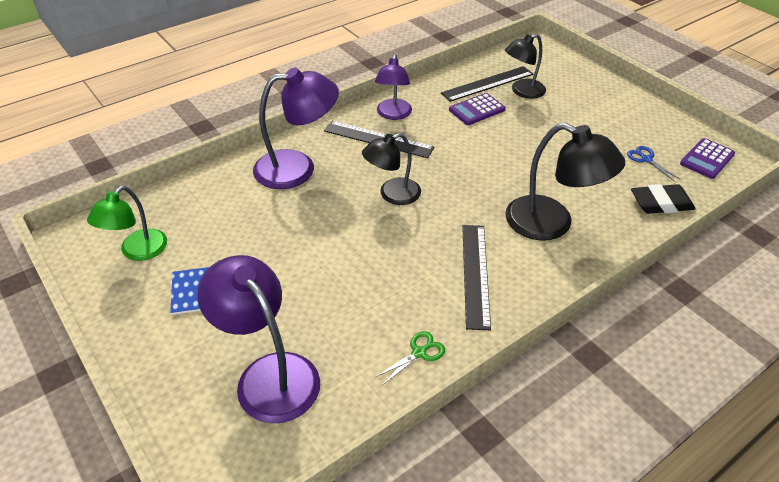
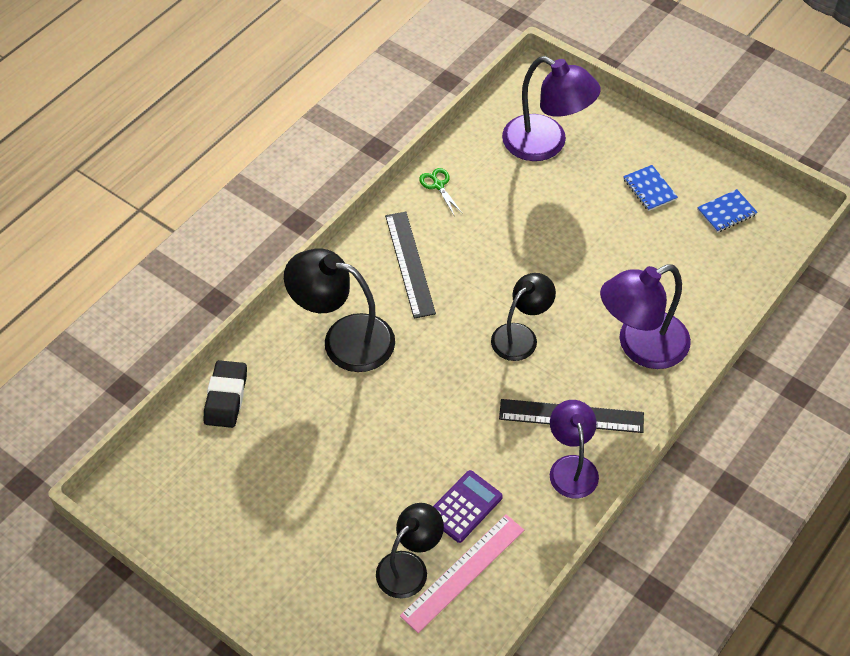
camera: 165 degrees right, 10 degrees up
(137, 251) = (726, 212): green lamp -> blue notebook
(419, 352) = (438, 185): green scissors -> green scissors turned 120 degrees clockwise
(487, 84) = (463, 572): black ruler -> pink ruler
(646, 159) = (237, 466): blue scissors -> none
(661, 203) = (226, 397): black eraser -> black eraser turned 60 degrees counterclockwise
(707, 159) = (161, 486): purple calculator -> none

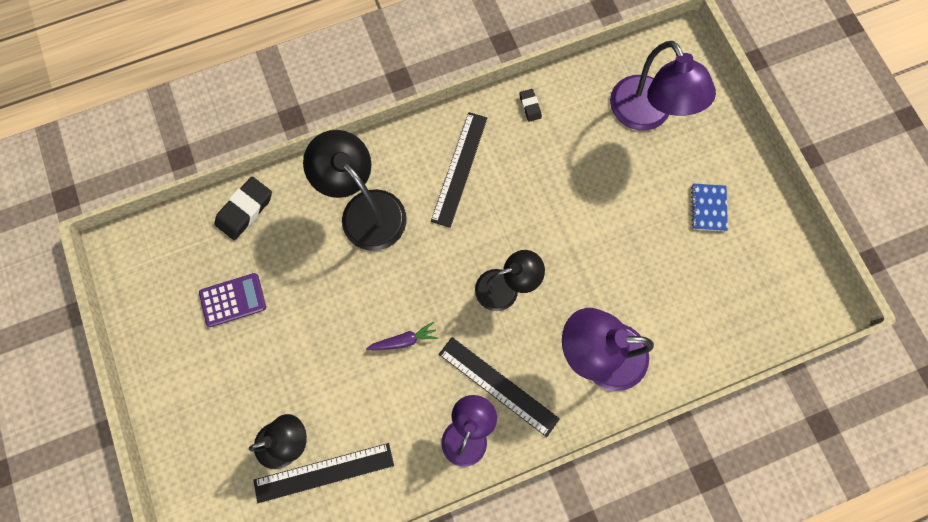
camera: 30 degrees right, 20 degrees up
(438, 185) = (530, 106): green scissors -> black eraser
(459, 425) = (403, 340): none -> purple carrot
(463, 572) = (324, 472): pink ruler -> black ruler
(464, 506) = (361, 416): purple calculator -> purple calculator (233, 300)
(726, 212) = (762, 268): blue notebook -> none

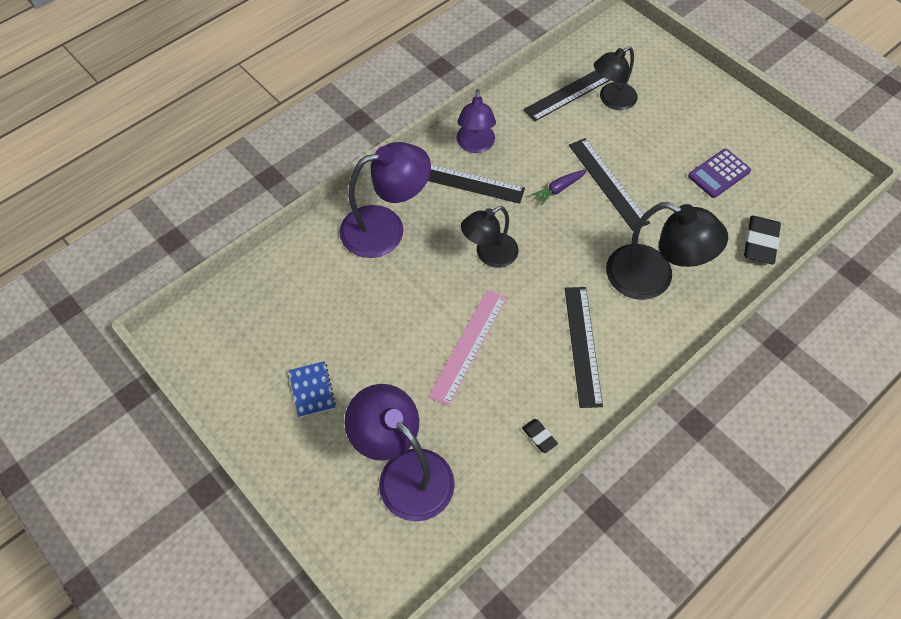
camera: 160 degrees right, 15 degrees down
(350, 329) = (608, 183): none -> black ruler
(559, 202) = (468, 346): none -> pink ruler

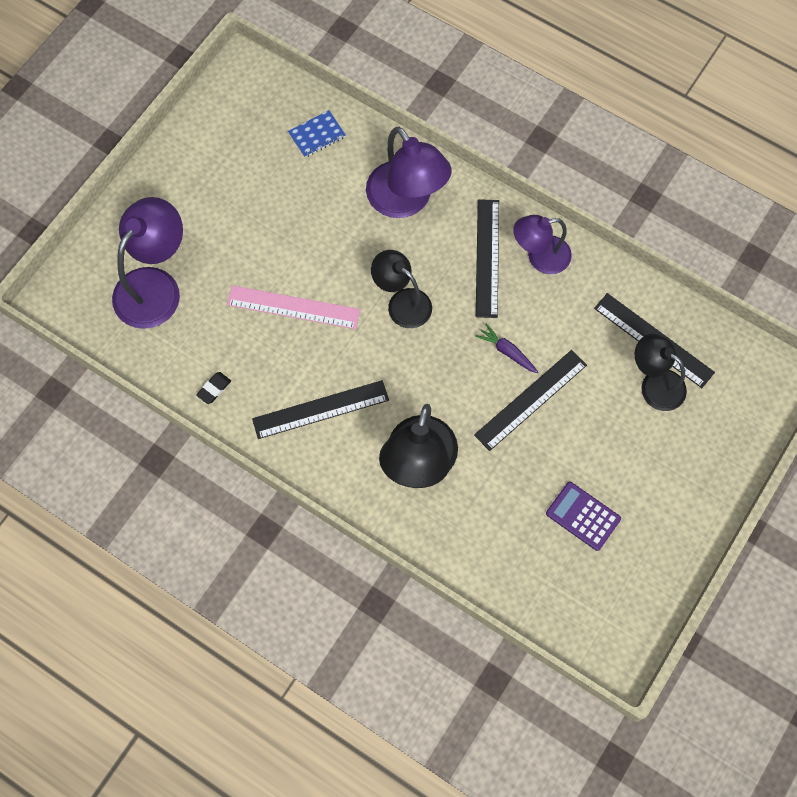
camera: 75 degrees right, 10 degrees up
(312, 390) = (215, 190): blue notebook -> blue notebook (317, 135)
(760, 243) = (498, 570): black eraser -> none

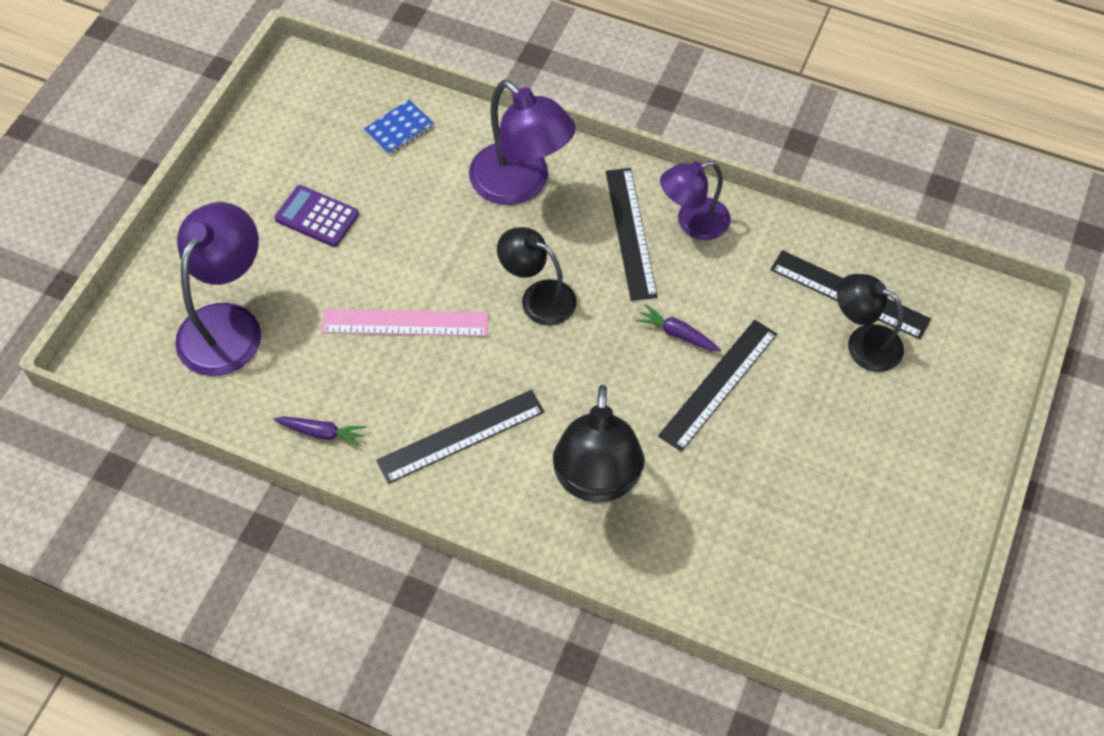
camera: 10 degrees left, 10 degrees down
(214, 389) = (321, 433): black eraser -> purple carrot
(583, 516) = (814, 510): purple calculator -> purple calculator (317, 216)

